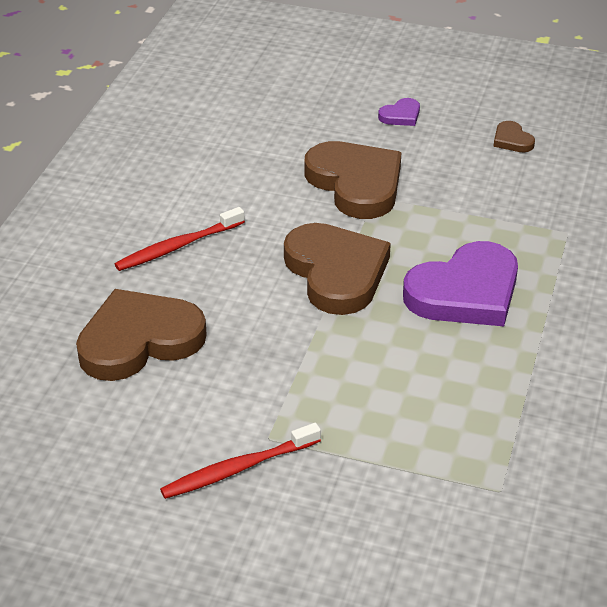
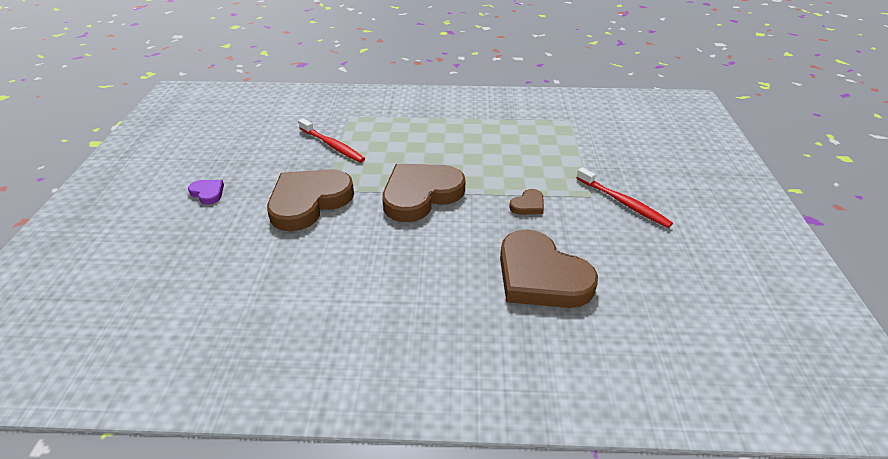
camera: 105 degrees left, 0 degrees up
(177, 246) = (417, 283): red toothbrush -> red toothbrush (332, 146)
(465, 292) = (421, 144): purple heart -> none
(512, 140) = (246, 142): brown heart -> brown heart (528, 205)

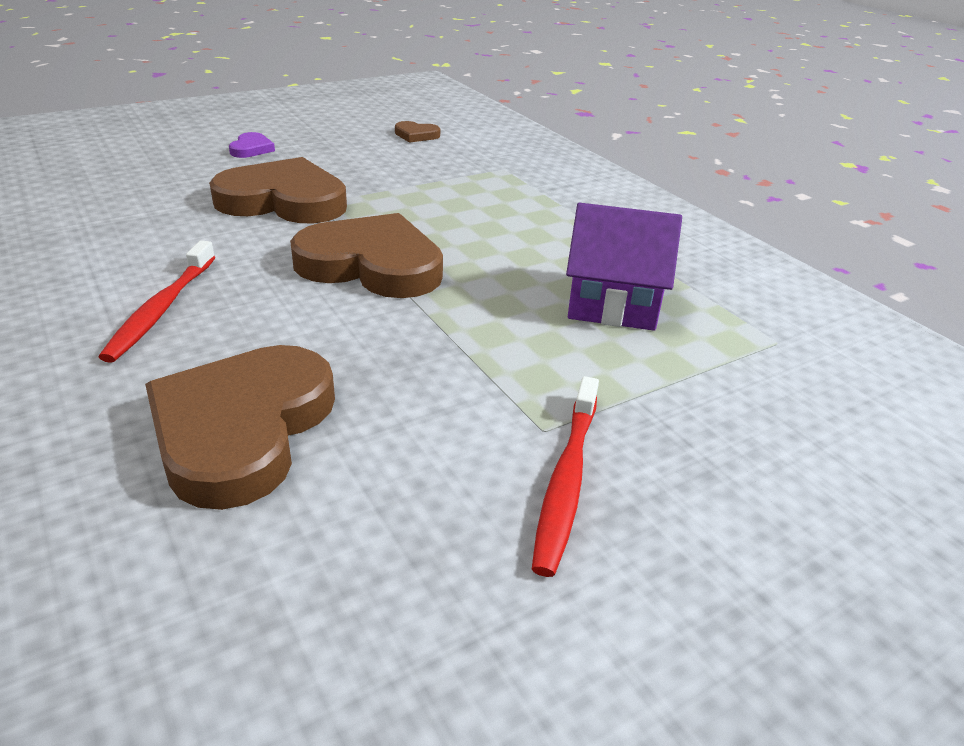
camera: 55 degrees right, 5 degrees down
(332, 146) = (421, 179): red toothbrush -> red toothbrush (161, 309)
(515, 143) = (613, 304): none -> purple house
(528, 205) = (439, 364): brown heart -> brown heart (416, 135)

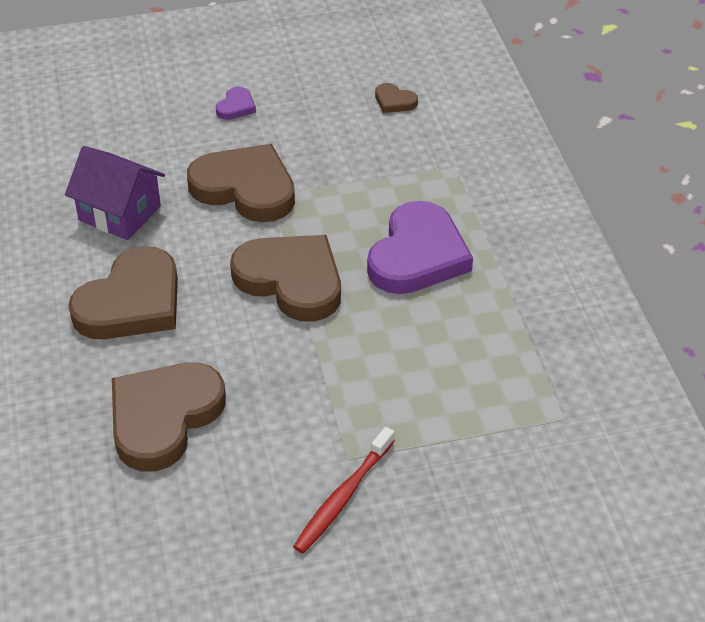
camera: 20 degrees right, 10 degrees up
(161, 309) = (131, 302): red toothbrush -> brown heart
(507, 229) = (417, 255): none -> purple heart
(613, 304) = (459, 356): purple house -> purple house (120, 213)

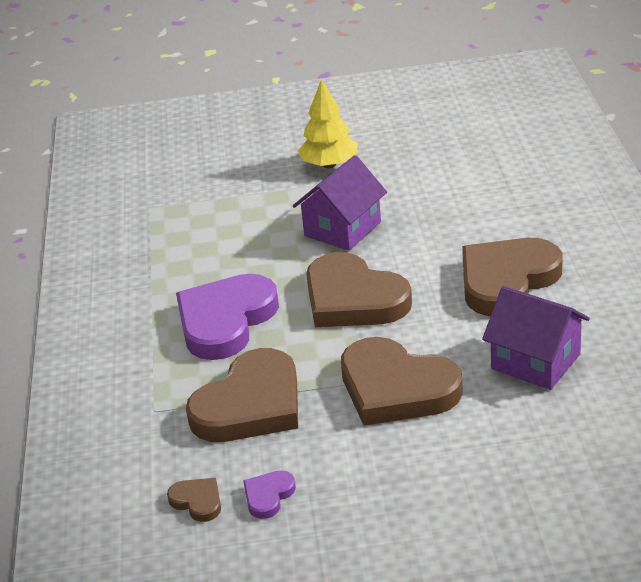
camera: 170 degrees left, 10 degrees down
(164, 418) = (466, 203): brown heart -> brown heart (250, 405)
(236, 106) = (406, 496): purple heart -> purple heart (268, 496)
(312, 377) = (342, 229): none -> purple house
(343, 497) = (329, 164): red toothbrush -> yellow tree

